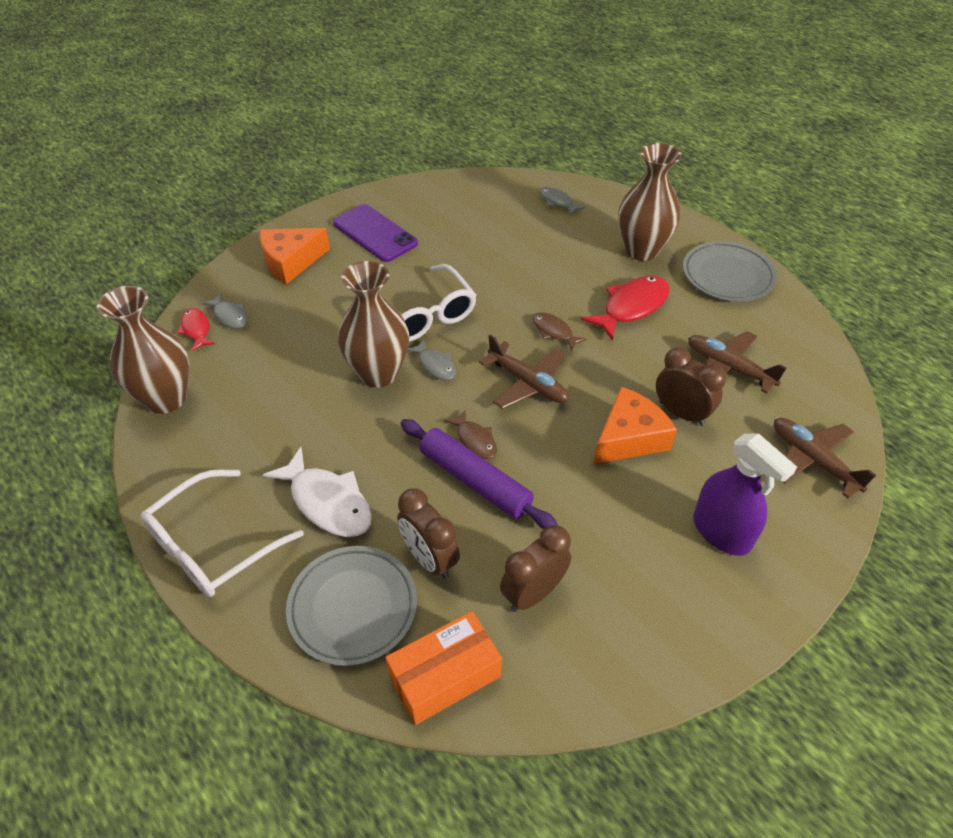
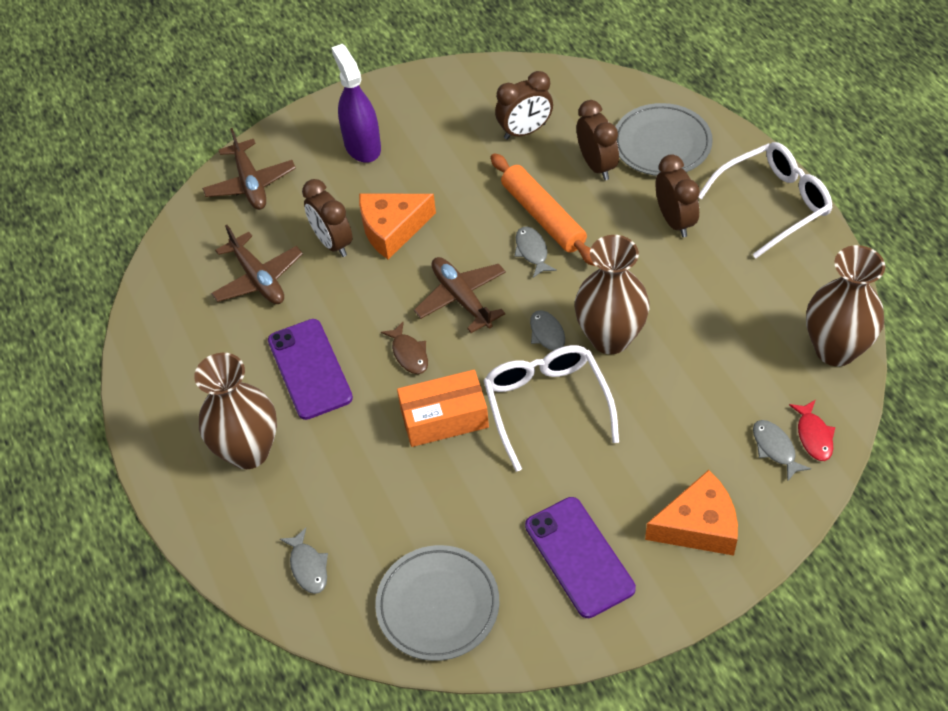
camera: 160 degrees left, 5 degrees up
(327, 502) = (675, 221): white fish -> brown clock
(445, 676) = (603, 96): orange box -> orange box (444, 418)
(475, 440) = (532, 251): brown fish -> grey fish
(475, 480) = (543, 216): purple rolling pin -> orange rolling pin
(631, 307) = (309, 369): red fish -> purple phone
(727, 275) = (176, 391): grey plate -> grey plate (438, 605)

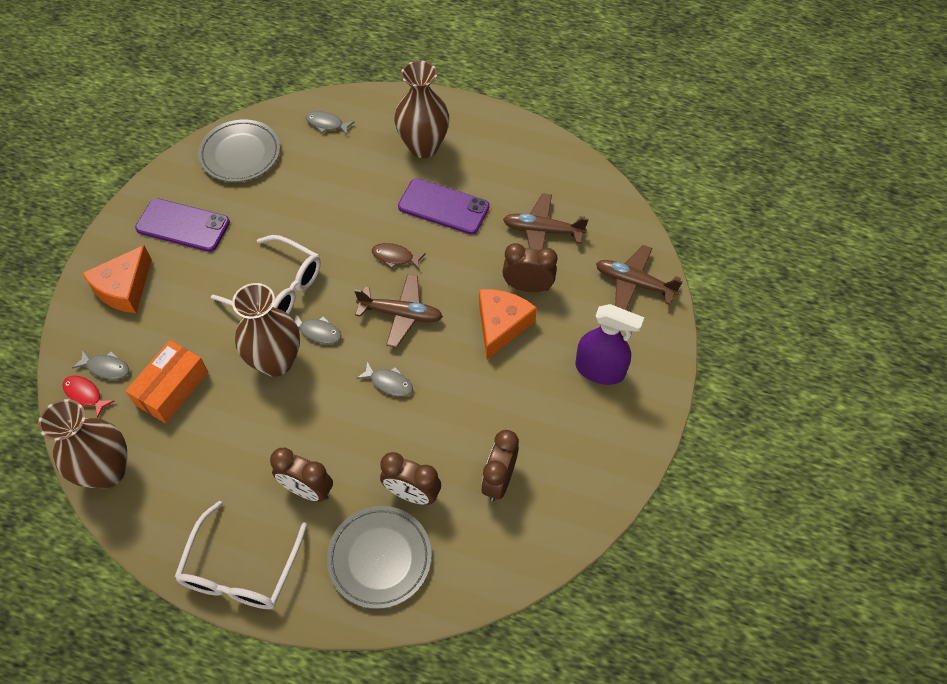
camera: 130 degrees right, 5 degrees up
(444, 418) = (333, 238): orange box -> orange box (172, 388)
(543, 216) = (409, 416): orange rolling pin -> none

